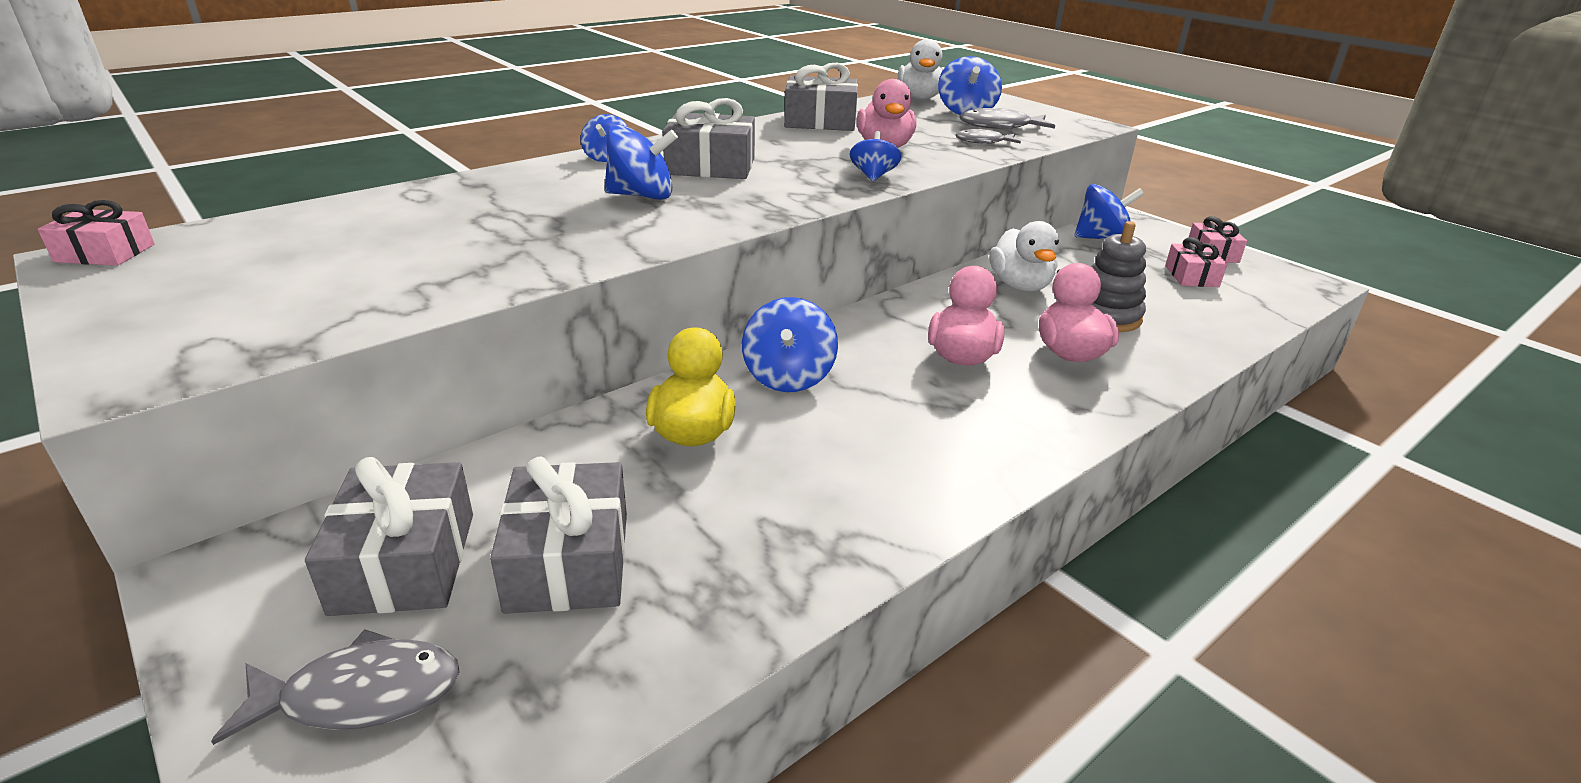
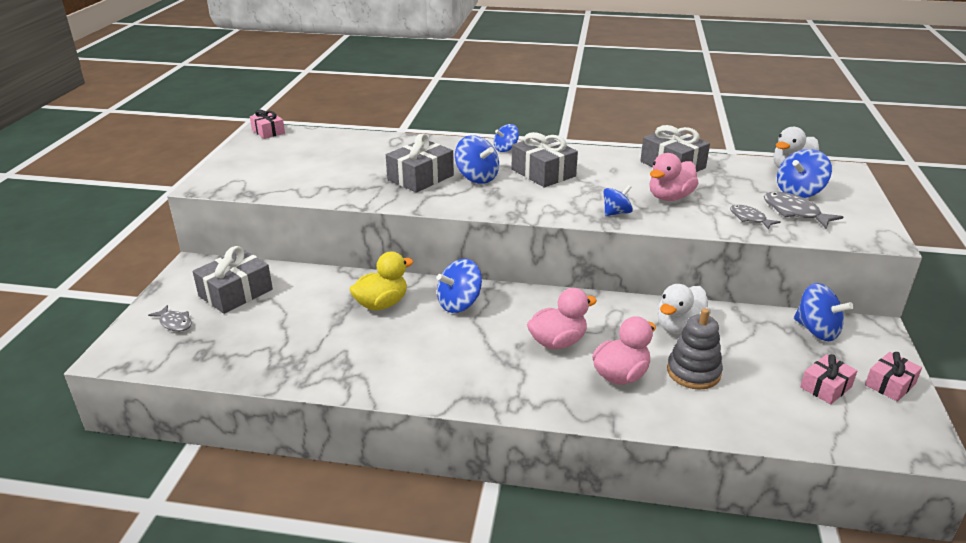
camera: 50 degrees right, 0 degrees up
(360, 695) = (175, 323): grey fish -> grey fish, size x0.65
(568, 561) = (271, 322): grey gift -> grey gift (420, 177)

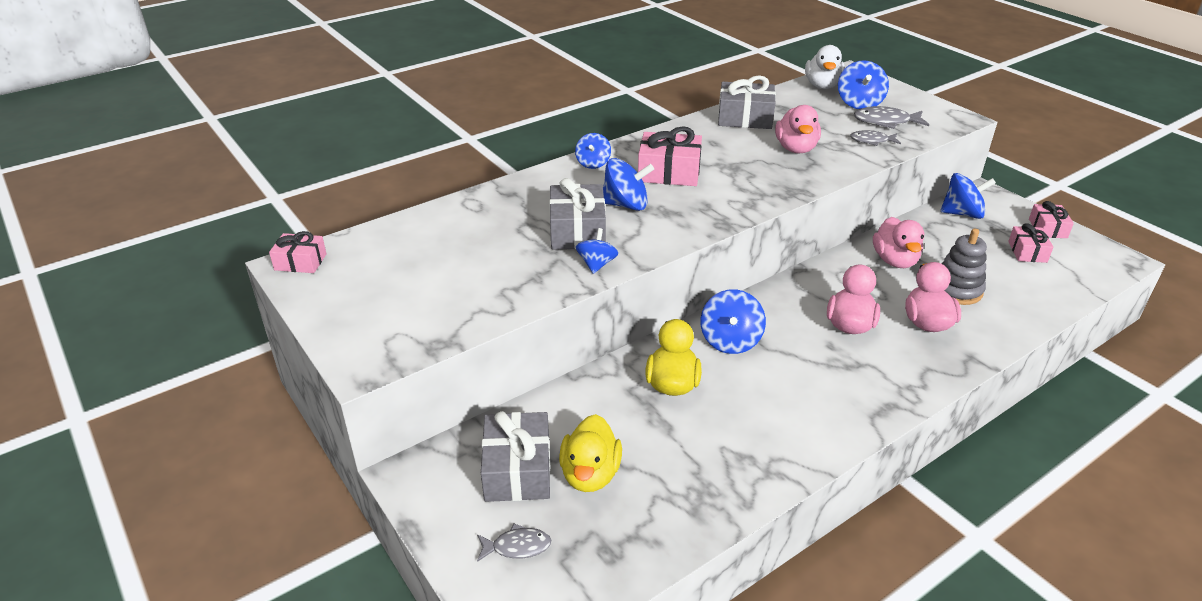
camera: 45 degrees left, 5 degrees up
(260, 316) = (590, 474): none -> yellow duck
(543, 173) = (669, 172): grey gift -> pink gift
(616, 213) = (788, 182): blue spinning top -> blue spinning top (597, 264)
(679, 327) = (895, 261): white duck -> pink duck

